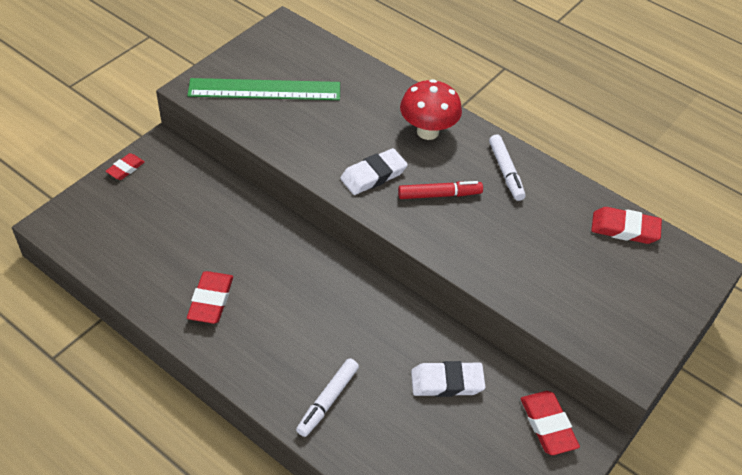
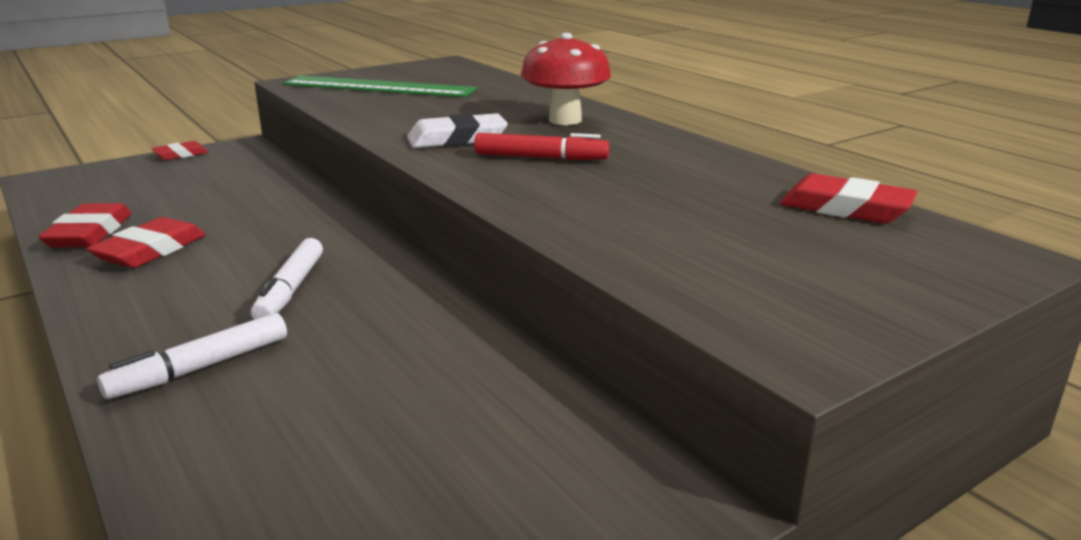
camera: 20 degrees right, 25 degrees down
(447, 382) = (432, 379): white eraser -> none
(505, 172) = (660, 151): white marker -> white marker (290, 290)
(548, 425) = (599, 470): red eraser -> red eraser (90, 233)

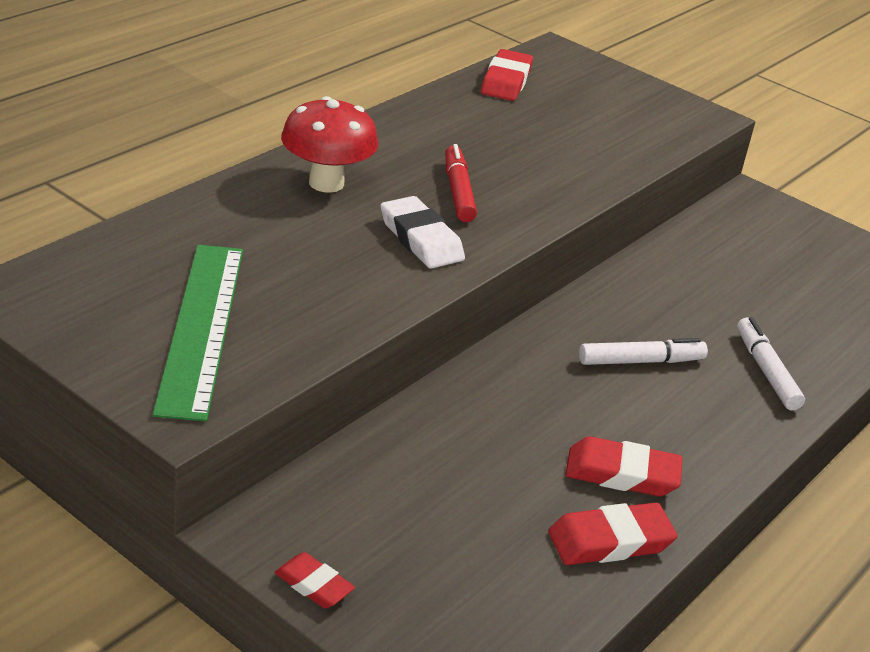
camera: 110 degrees left, 10 degrees up
(200, 368) = (766, 371): white marker -> white marker turned 135 degrees counterclockwise

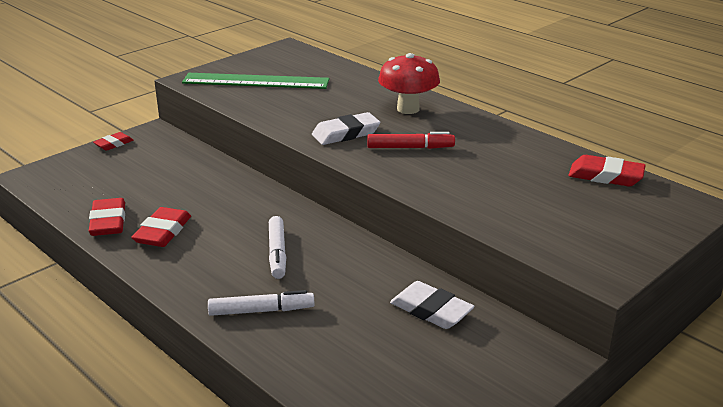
camera: 100 degrees right, 5 degrees down
(712, 255) = (431, 310): none -> white eraser

